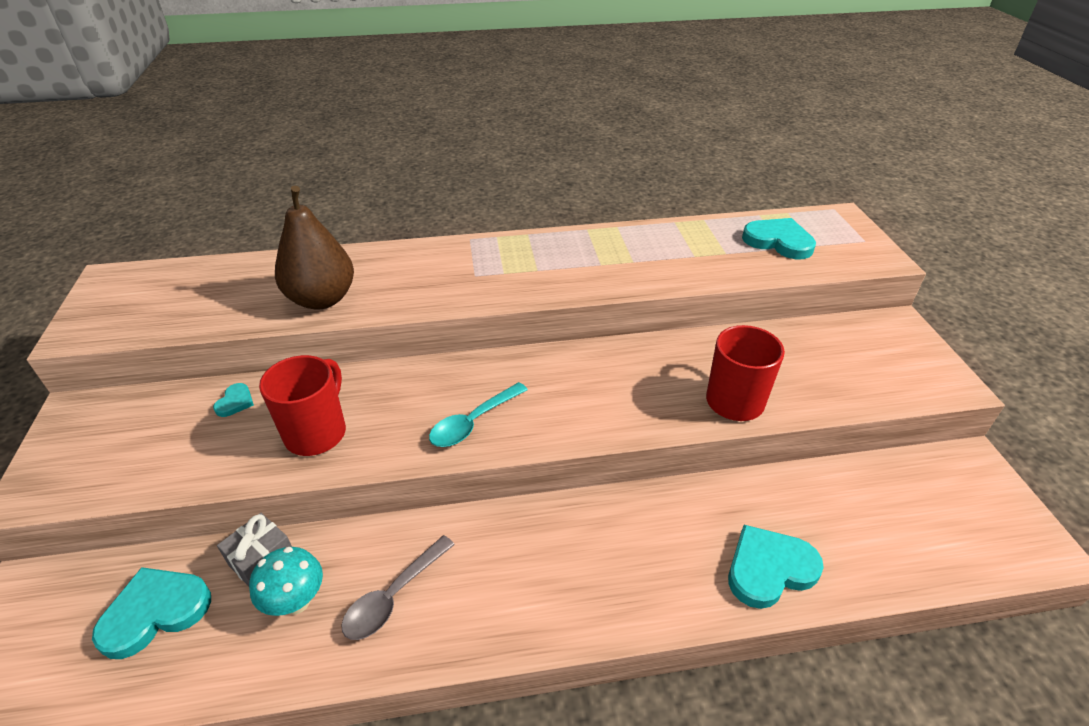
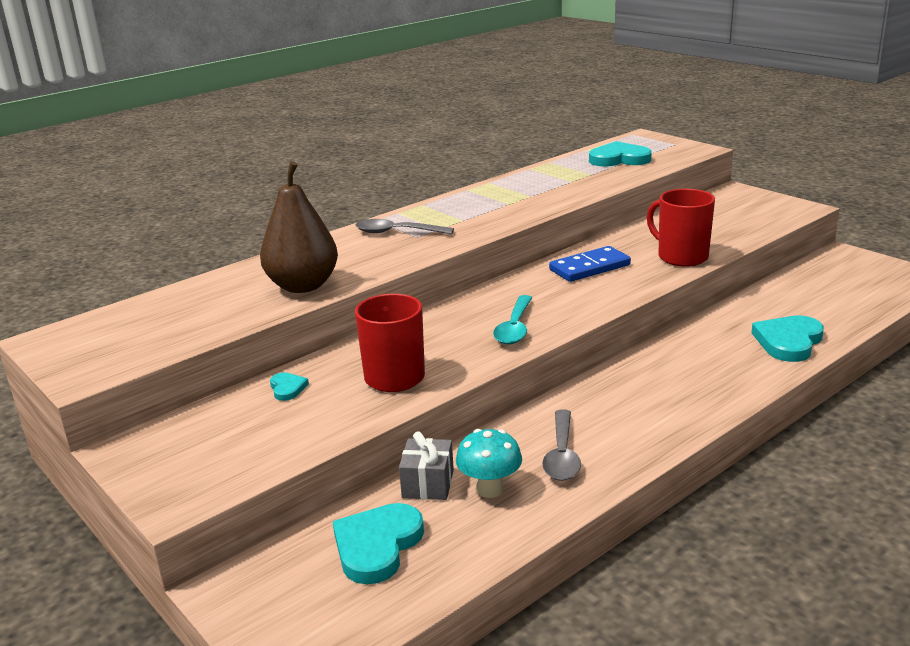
camera: 30 degrees left, 15 degrees down
(466, 263) = (397, 232): none -> grey spoon
(626, 372) = (590, 268): none -> blue domino

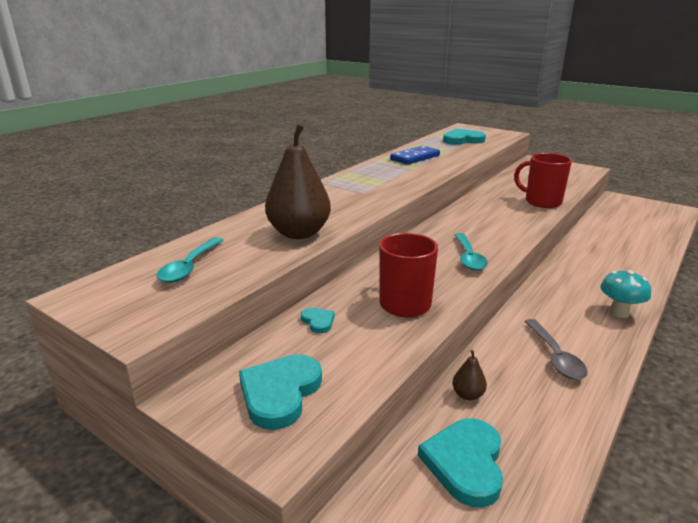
camera: 15 degrees left, 0 degrees up
(164, 317) = (190, 267): none -> turquoise spoon
(397, 232) = (345, 190): grey spoon -> none
(428, 484) = (467, 395): grey gift -> brown pear
(490, 489) = (522, 394): turquoise mushroom -> turquoise mushroom (619, 312)
(590, 268) = (486, 212): blue domino -> blue domino (415, 158)
(788, 342) = (638, 256): turquoise heart -> turquoise heart (280, 393)

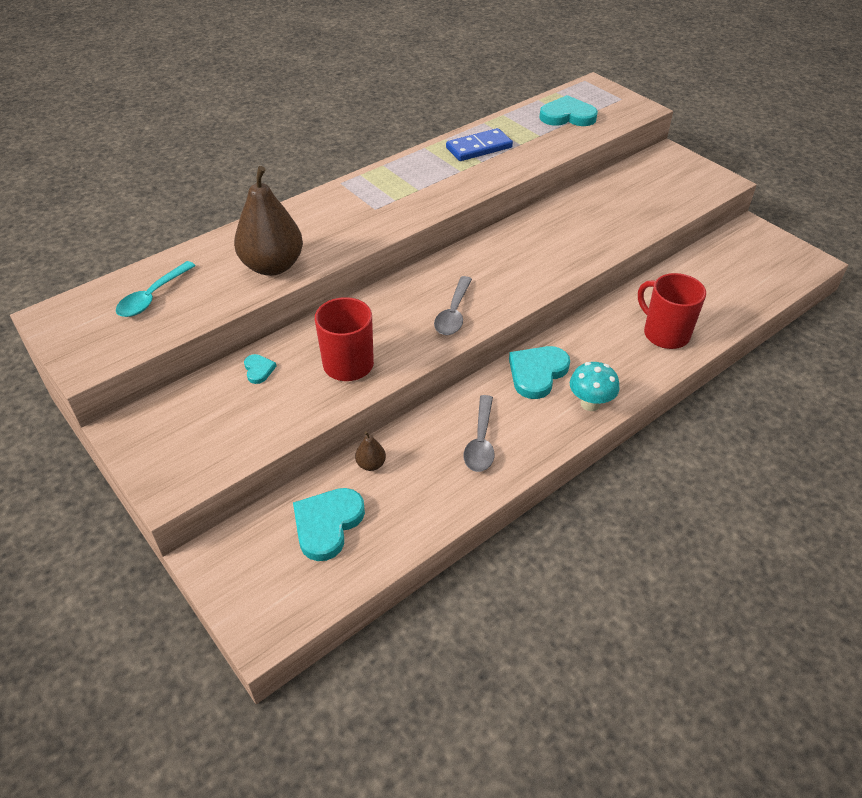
camera: 15 degrees right, 20 degrees up
(280, 393) = (191, 438): turquoise heart -> turquoise heart (537, 373)
(468, 257) = (453, 313): turquoise spoon -> grey spoon
(541, 202) = (607, 237): red mug -> red mug (665, 334)

